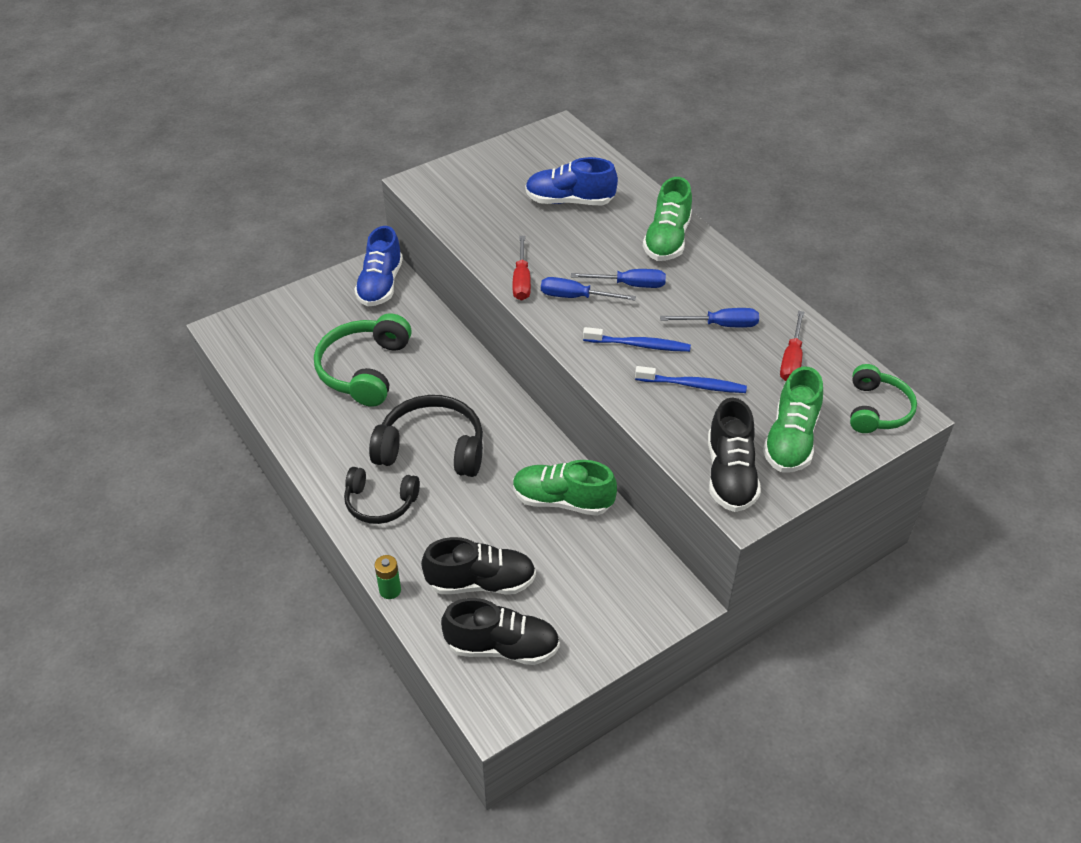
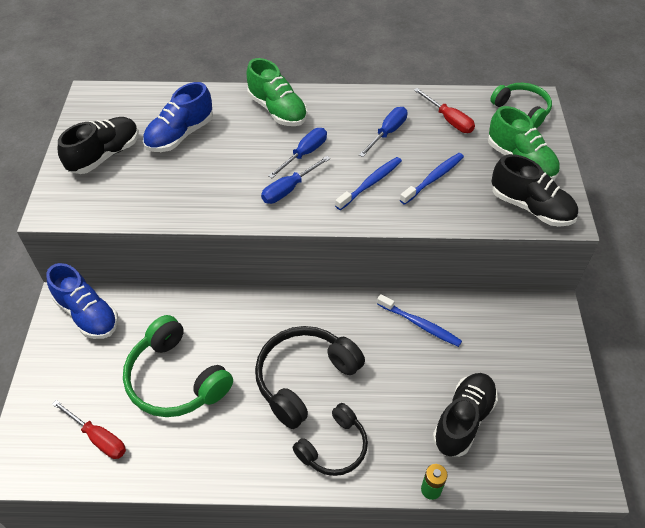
camera: 55 degrees left, 5 degrees up
(502, 647) = (532, 440): black shoe -> black shoe (105, 155)
(521, 280) = (240, 209): red screwdriver -> red screwdriver (98, 438)
(562, 500) = (420, 324): green shoe -> blue toothbrush

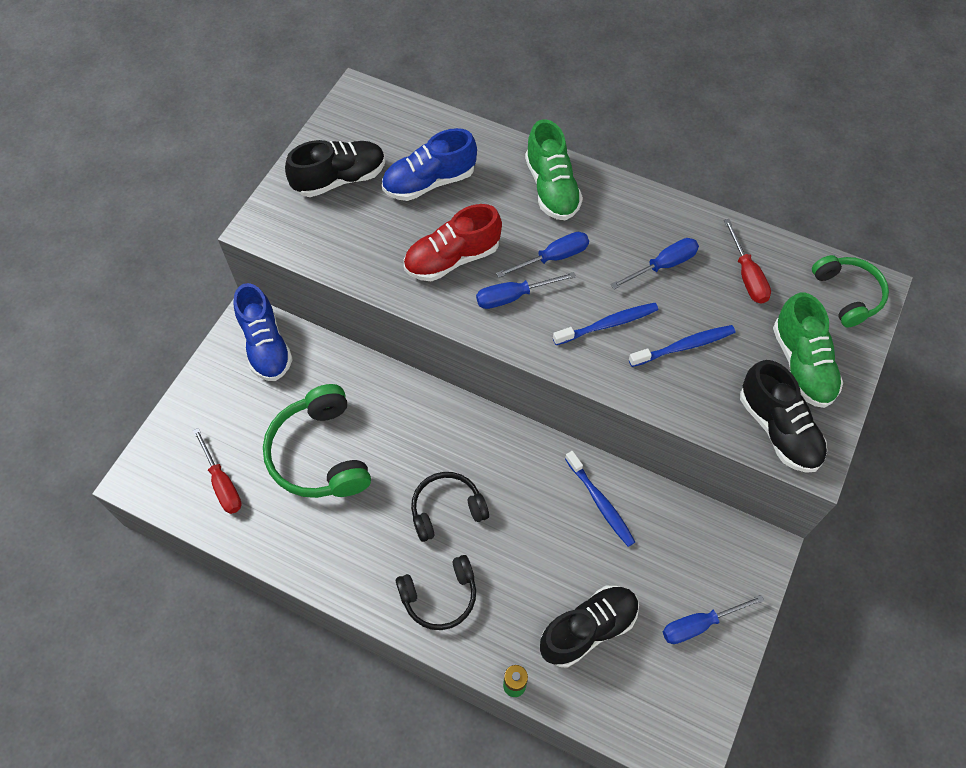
camera: 25 degrees right, 10 degrees up
(226, 180) = (452, 259): none -> red shoe
(304, 378) = (446, 509): black headphones -> black headphones, size x0.64
(541, 380) = (699, 624): none -> blue screwdriver

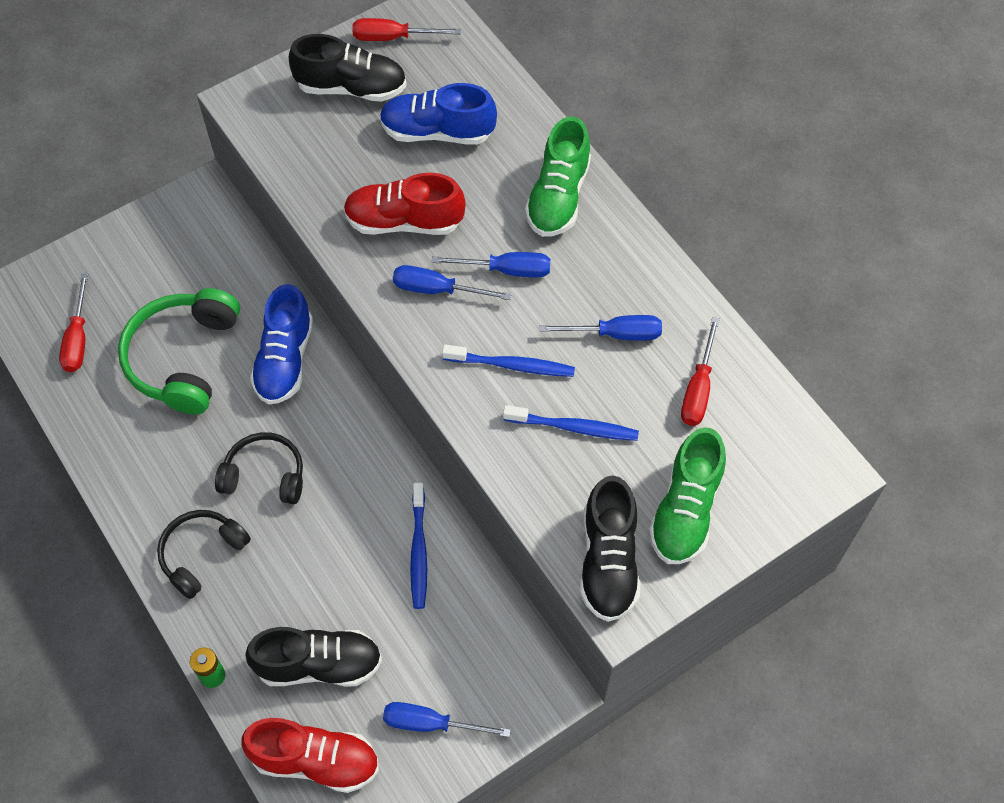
camera: 30 degrees right, 0 degrees up
(266, 345) = (204, 226): blue shoe -> blue shoe (285, 360)
(345, 128) = (393, 37): none -> red screwdriver
(440, 596) = (201, 554): black headphones -> black headphones turned 120 degrees clockwise
(637, 703) = (315, 760): none -> red shoe
(847, 295) = (794, 465): green headphones -> none

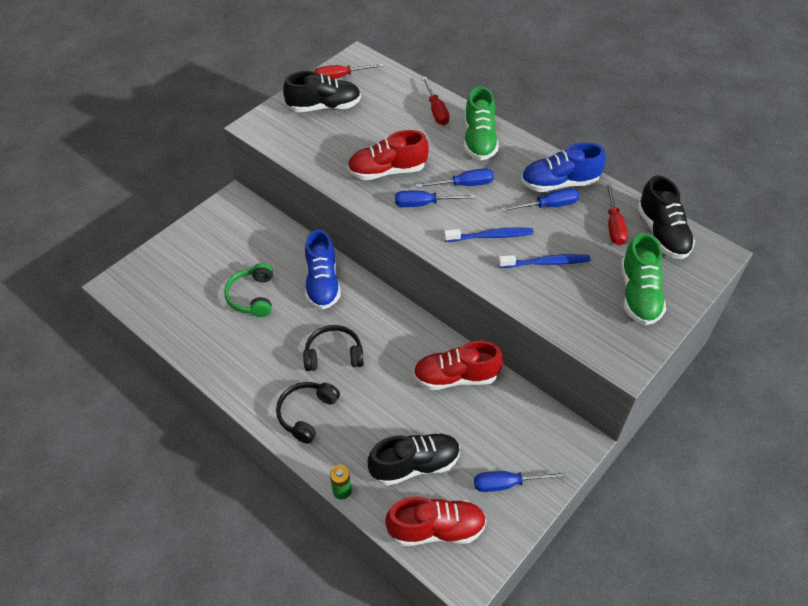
camera: 15 degrees left, 10 degrees down
(78, 339) = (175, 300): red screwdriver -> red screwdriver (436, 110)
(183, 358) = (252, 296): green headphones -> green headphones, size x0.64
(419, 551) = (455, 377): blue toothbrush -> red shoe
(437, 132) = (388, 120): blue shoe -> blue shoe (559, 183)
(608, 561) = (604, 335): black shoe -> black shoe (662, 233)

